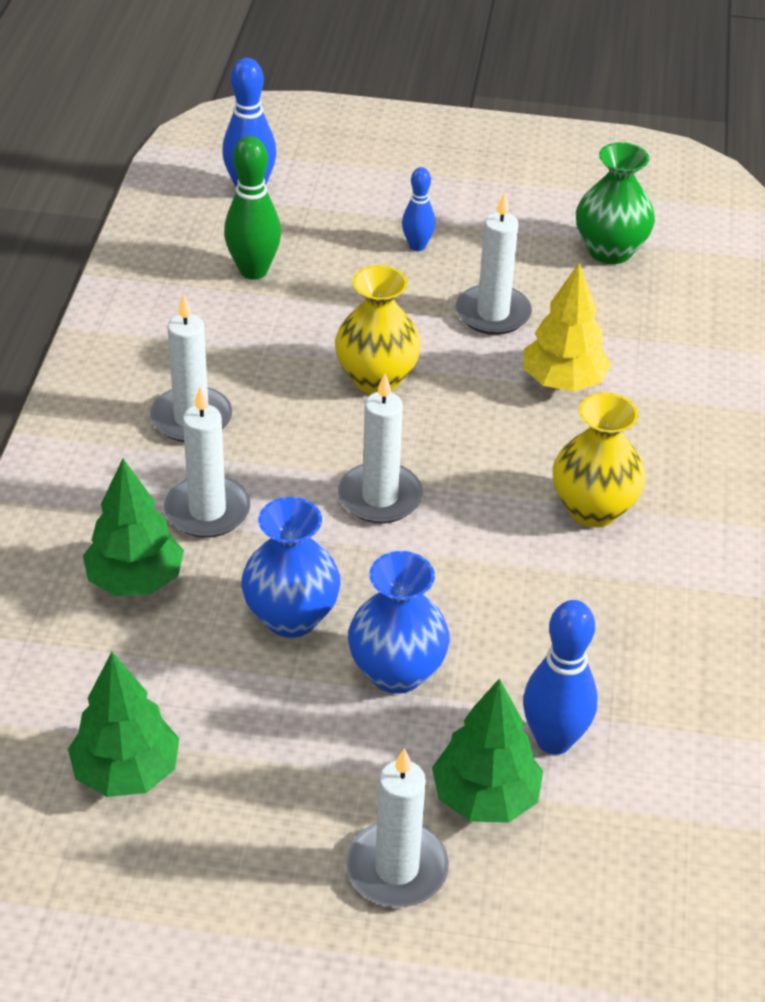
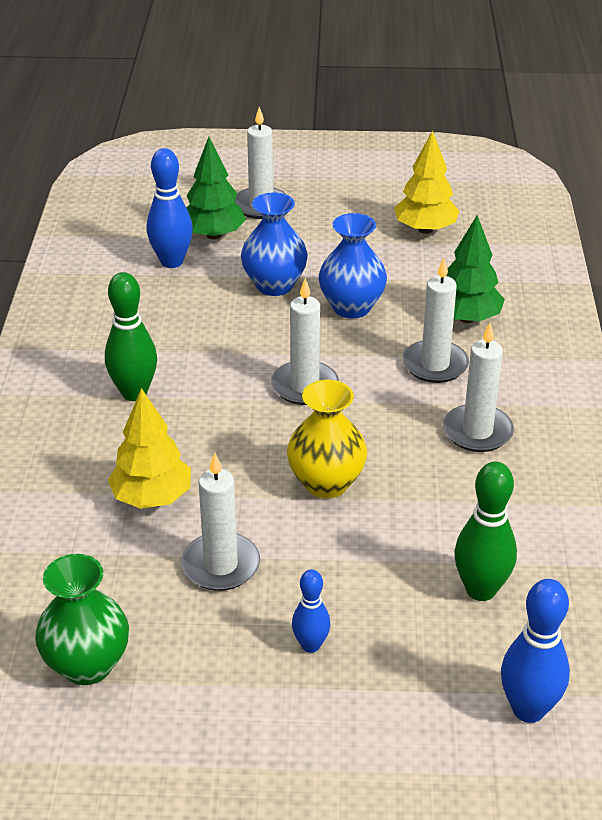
camera: 175 degrees right, 5 degrees down
(126, 772) = (425, 229): green tree -> yellow tree
(593, 509) = (134, 393): yellow vase -> green bowling pin

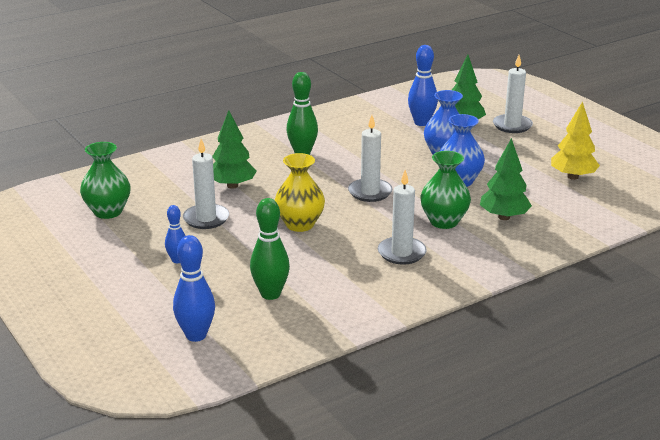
camera: 55 degrees right, 10 degrees down
(152, 498) = (232, 185): yellow tree -> green tree
(435, 365) = (444, 221): white candle -> green vase

